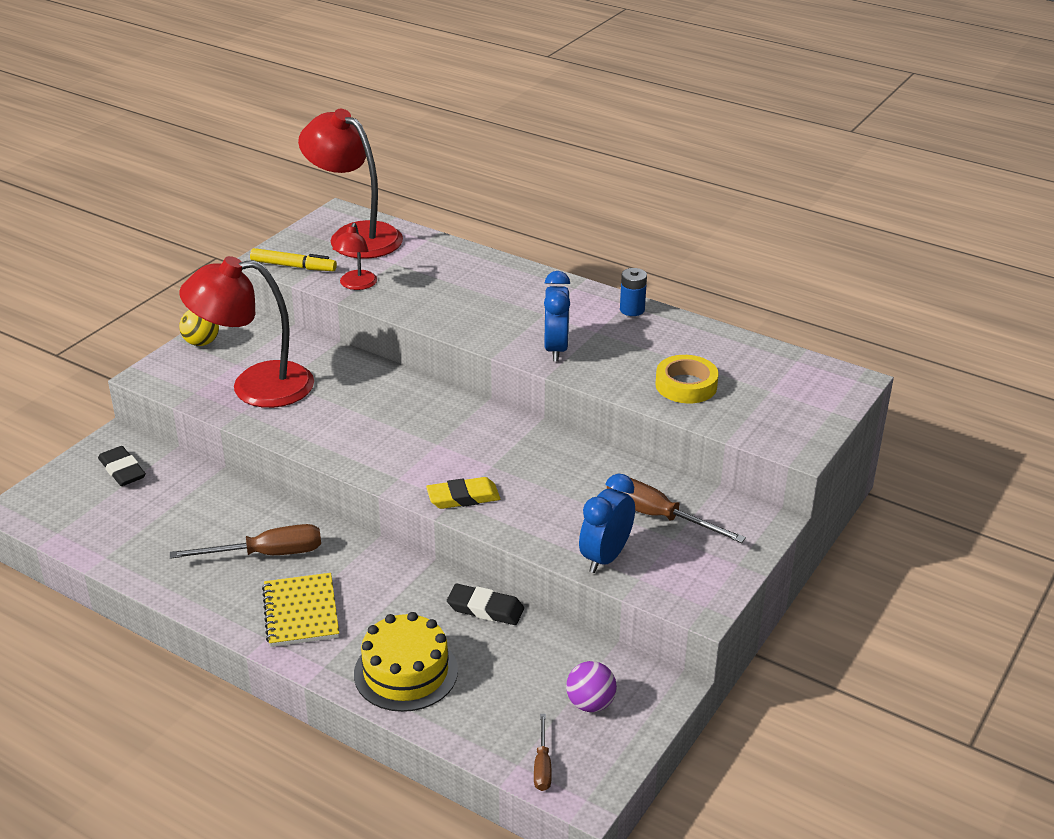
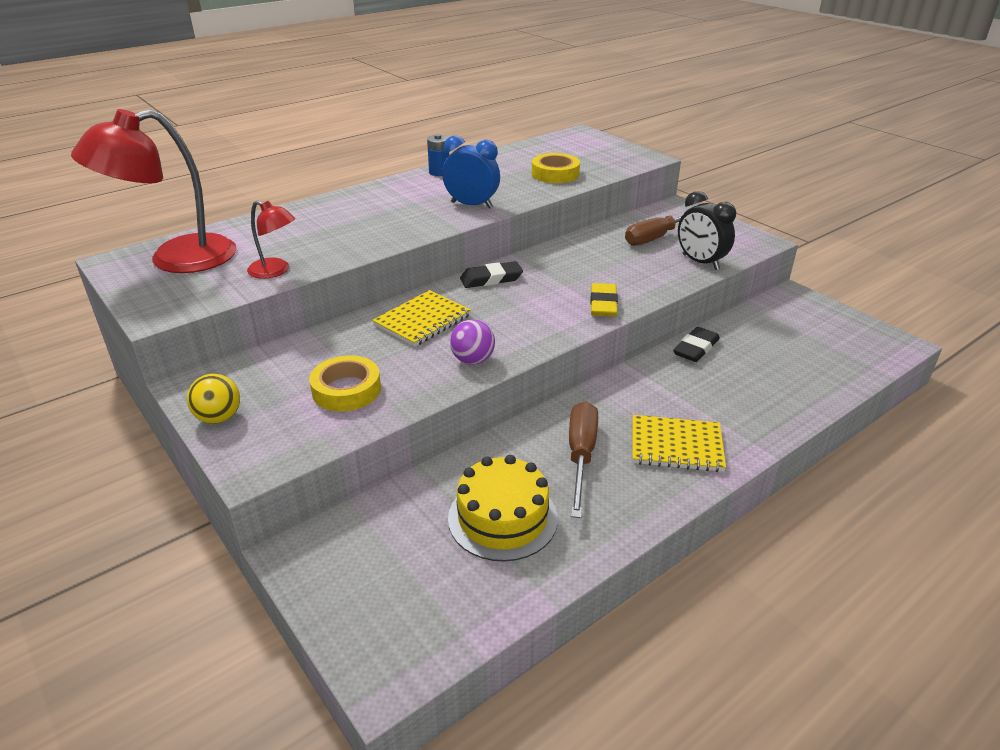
camera: 70 degrees left, 0 degrees up
(122, 470) = (366, 554): black eraser -> black eraser (491, 279)
(255, 386) = (346, 390): red lamp -> yellow tape
(293, 266) = (194, 300): yellow marker -> none
(378, 396) = (423, 320): none -> yellow notebook
(406, 672) = (767, 399): yellow cake -> yellow cake (502, 518)
(542, 765) = (874, 355): brown screwdriver -> none
(590, 703) = (809, 325): purple ball -> purple ball (473, 360)
(605, 557) = (700, 262): blue clock -> black clock

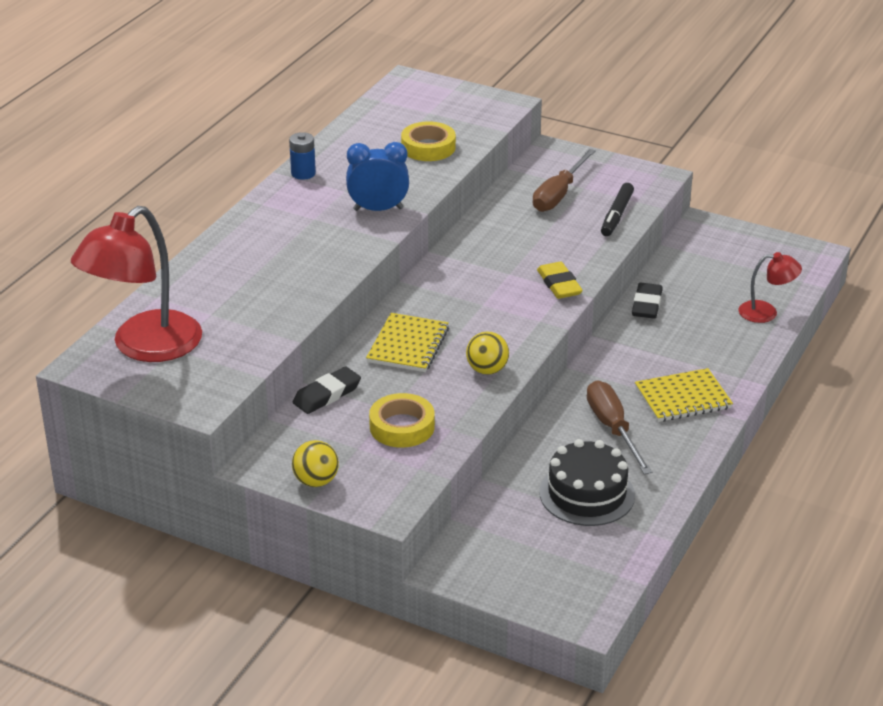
camera: 25 degrees left, 0 degrees up
(275, 271) = (261, 333): red lamp -> red lamp (766, 312)
(473, 360) = (487, 370): purple ball -> yellow ball
(491, 279) = (434, 285): black eraser -> black eraser (327, 394)
(502, 518) = (587, 494): yellow cake -> black cake
(700, 262) = (616, 215): black clock -> black marker

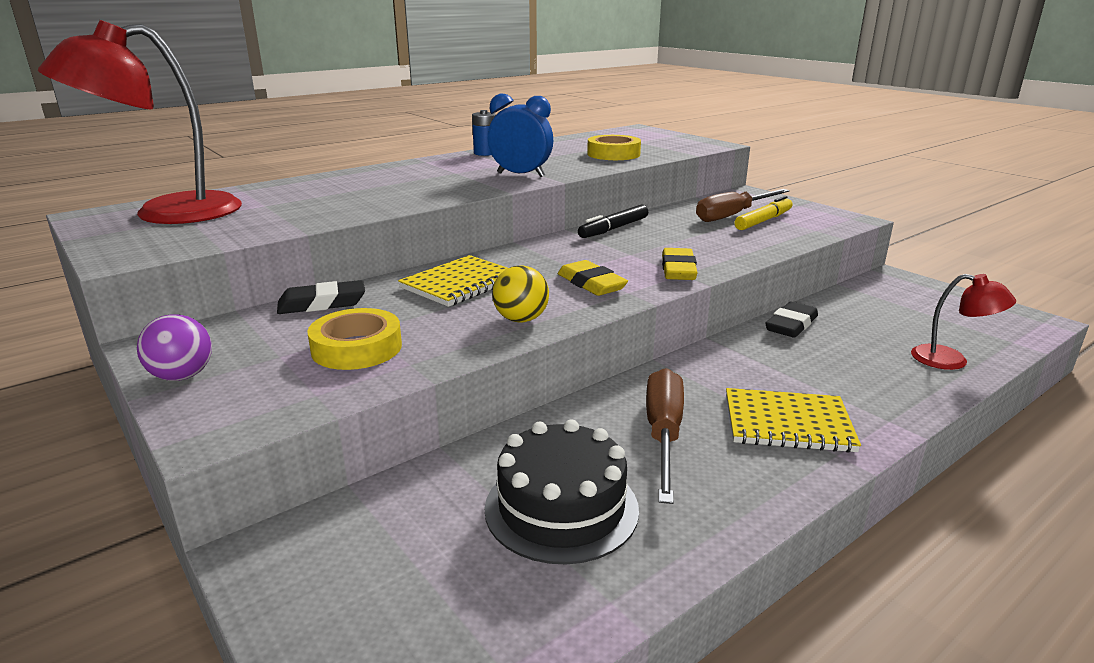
camera: 25 degrees right, 10 degrees down
(316, 481) = (182, 376): yellow ball -> purple ball
(506, 318) = (591, 284): none -> yellow eraser
(588, 197) = (763, 221): none -> yellow marker
(616, 215) = (786, 235): black marker -> black marker (613, 229)

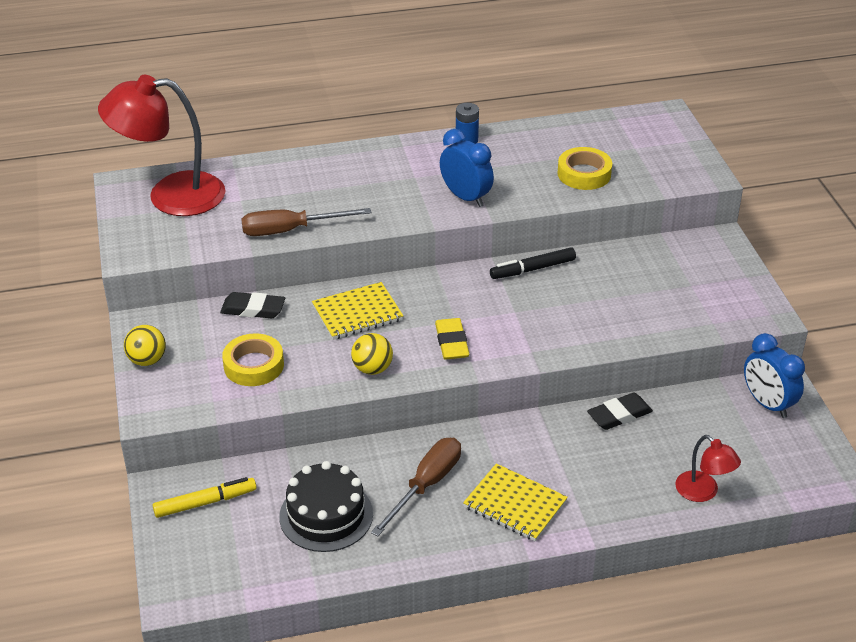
camera: 25 degrees right, 15 degrees up
(182, 376) = (147, 360): purple ball -> yellow ball
(678, 269) = (533, 345): yellow eraser -> none
(733, 215) = (661, 277): brown screwdriver -> brown screwdriver (291, 230)
(763, 221) = (680, 294): yellow marker -> yellow marker (205, 502)
(901, 290) = (767, 404): none -> blue clock

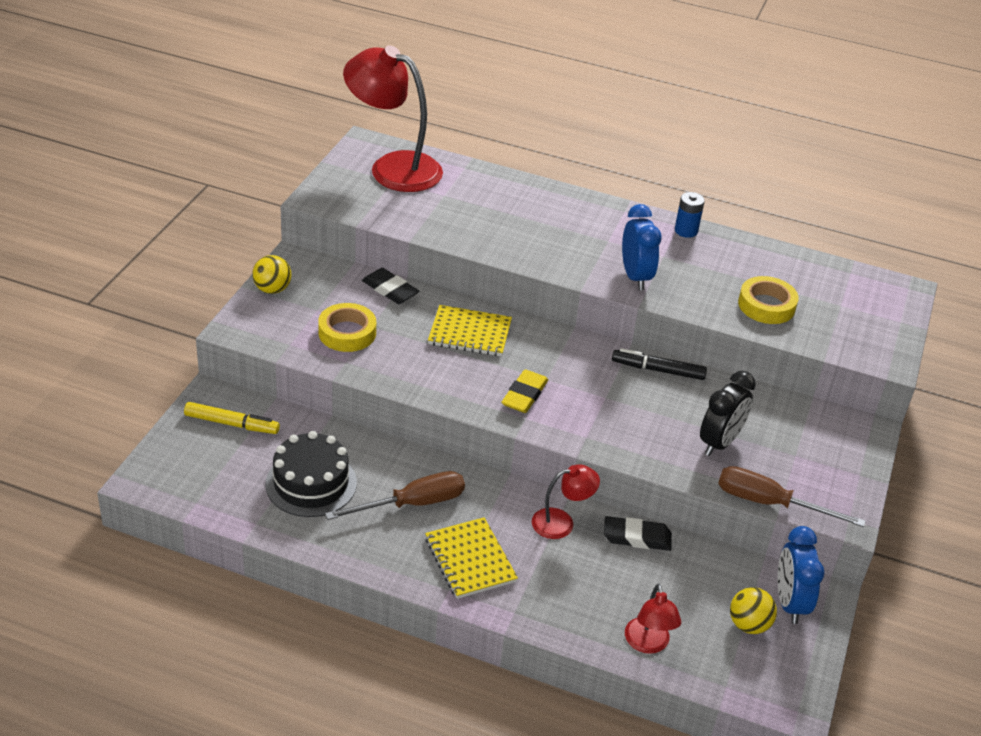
camera: 30 degrees right, 0 degrees up
(291, 230) = (459, 236): brown screwdriver -> brown screwdriver (770, 503)
(372, 369) = (437, 383): yellow ball -> yellow ball (748, 625)
(554, 434) = (561, 522): none -> red lamp
(631, 304) = (719, 443): none -> black clock

